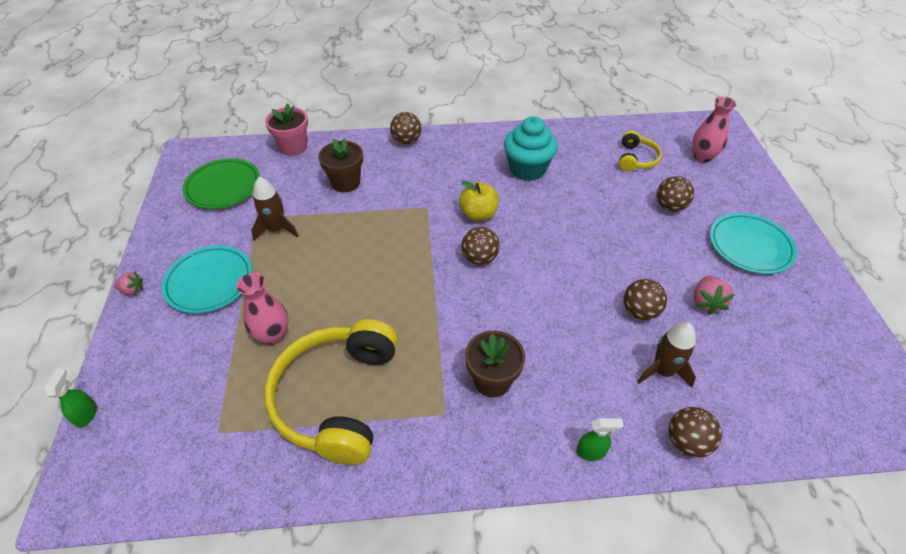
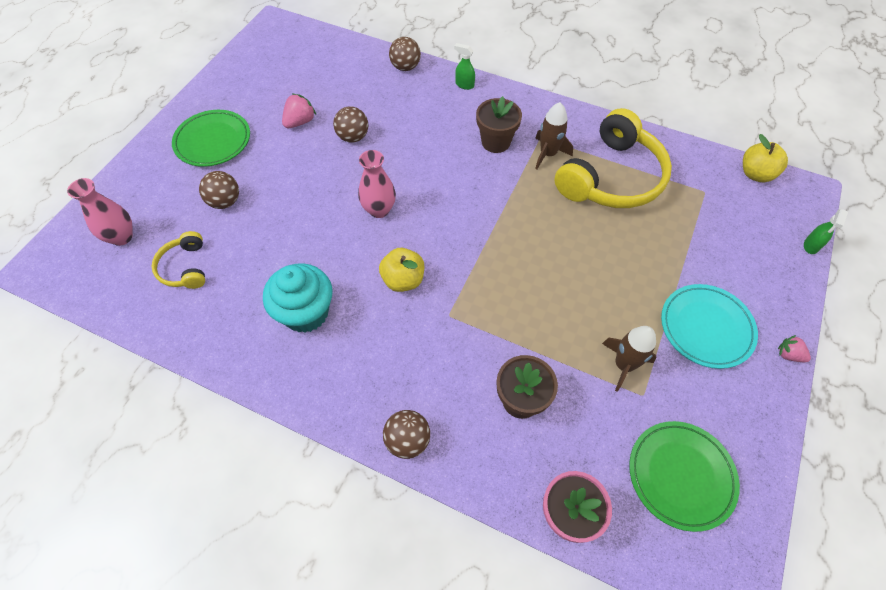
camera: 150 degrees left, 10 degrees up
(147, 496) = (755, 174): none -> yellow apple
(273, 335) = (651, 245): pink vase -> pink vase (379, 210)
(479, 258) = (437, 233): brown ball -> none
(636, 159) = (185, 267): yellow headphones -> yellow headphones turned 60 degrees counterclockwise
(662, 371) = (379, 100): brown rocket -> brown rocket (548, 154)
(750, 246) = (213, 141): turquoise plate -> green plate

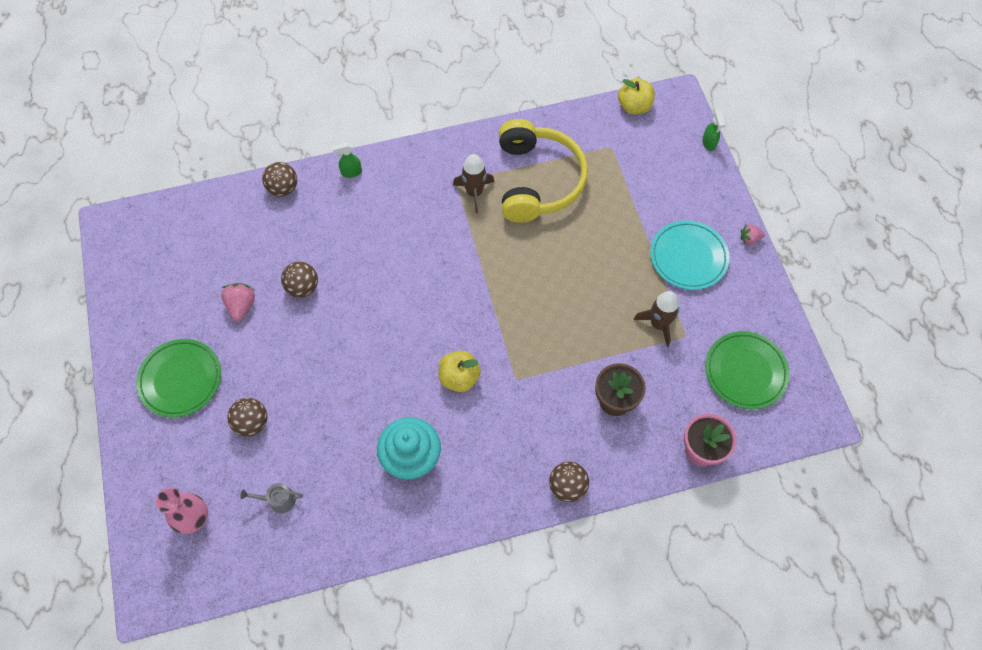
camera: 40 degrees left, 5 degrees up
(185, 267) = (278, 500): yellow headphones -> grey watering can
(379, 210) = (387, 336): pink vase -> none
(495, 142) = (425, 210): brown flower pot -> none

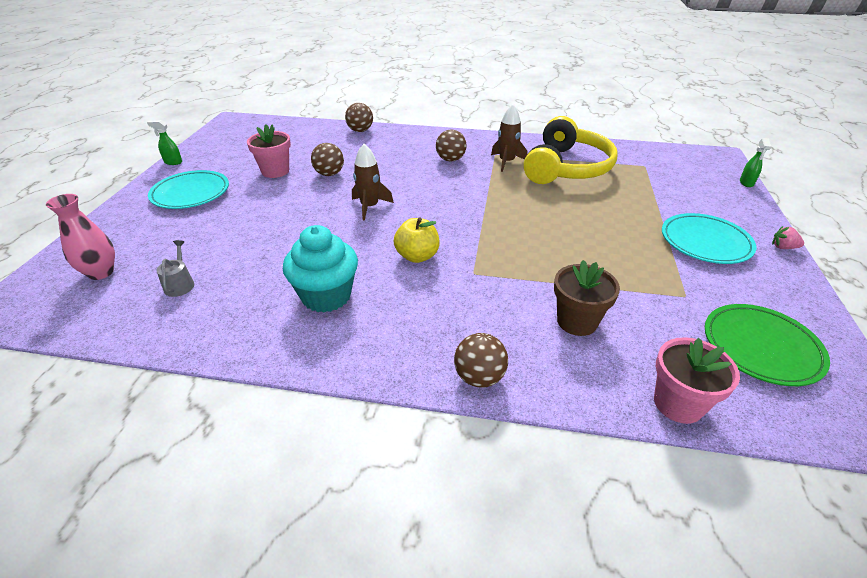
camera: 25 degrees right, 25 degrees down
(180, 379) = (191, 193): green plate -> turquoise plate
(241, 306) = (275, 171): pink strawberry -> pink flower pot
(252, 423) = (214, 231): brown ball -> brown ball (450, 159)
(278, 500) = (180, 284): grey watering can -> grey watering can turned 60 degrees clockwise
(351, 172) = (415, 134): green spray bottle -> green spray bottle (173, 162)
(634, 106) = (675, 151): yellow apple -> none
(658, 324) = (654, 278): brown rocket -> brown rocket (369, 207)

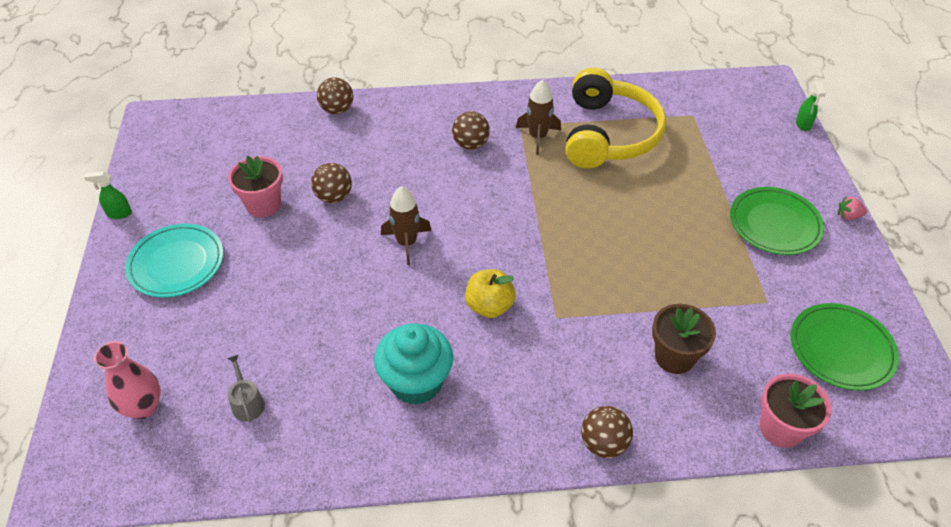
camera: 15 degrees left, 10 degrees up
(705, 242) = (774, 224): turquoise plate -> green plate

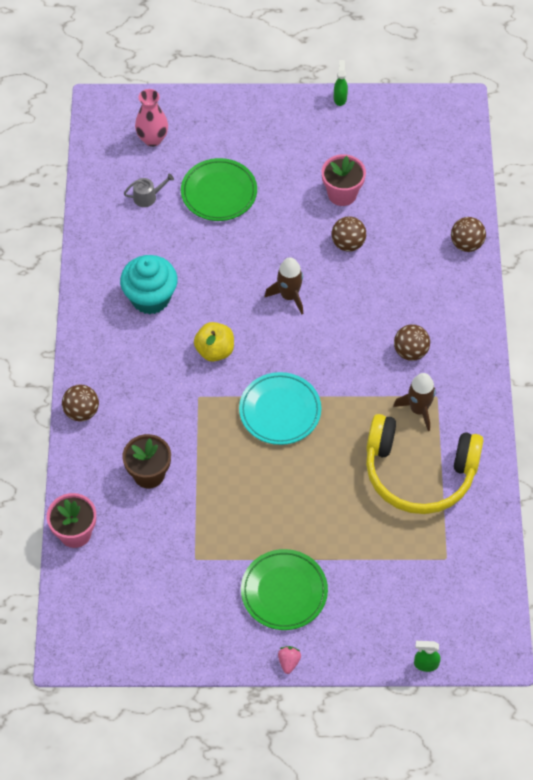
camera: 95 degrees right, 10 degrees up
(176, 264) = (281, 142): turquoise plate -> turquoise plate (280, 411)
(841, 349) = (139, 601): green plate -> green plate (219, 192)

